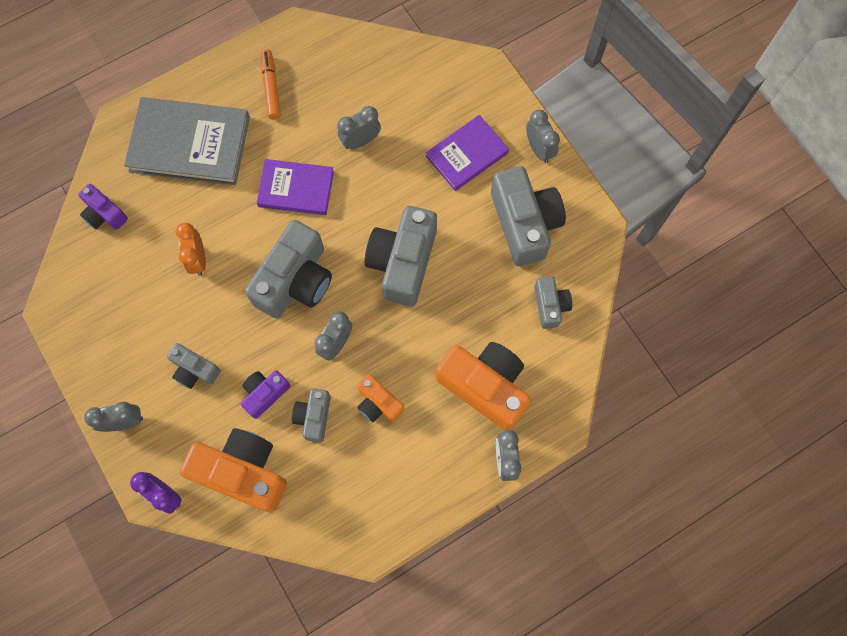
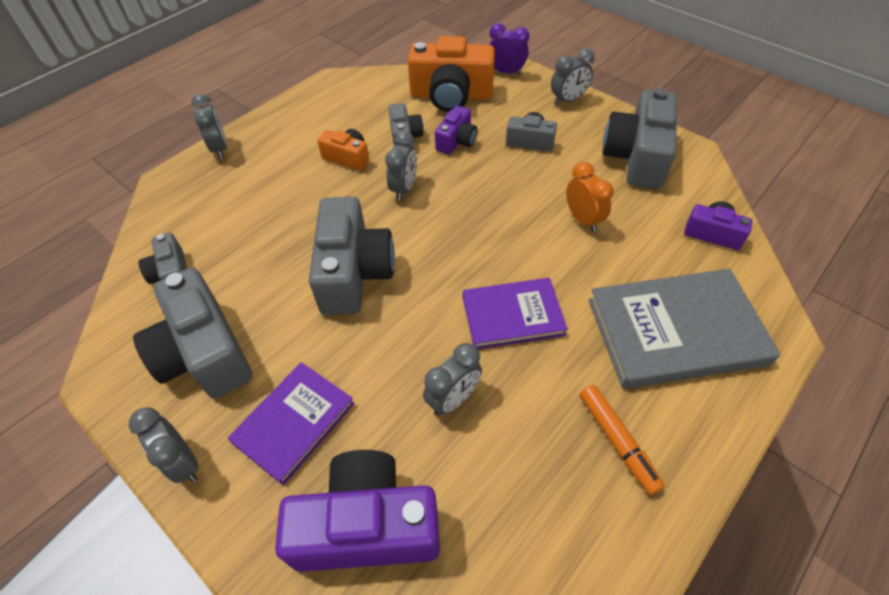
camera: 165 degrees right, 20 degrees down
(295, 280) = (469, 227): grey camera -> grey camera (636, 157)
(433, 85) = (367, 525): none -> purple camera
(485, 386) = (243, 191): orange camera -> none

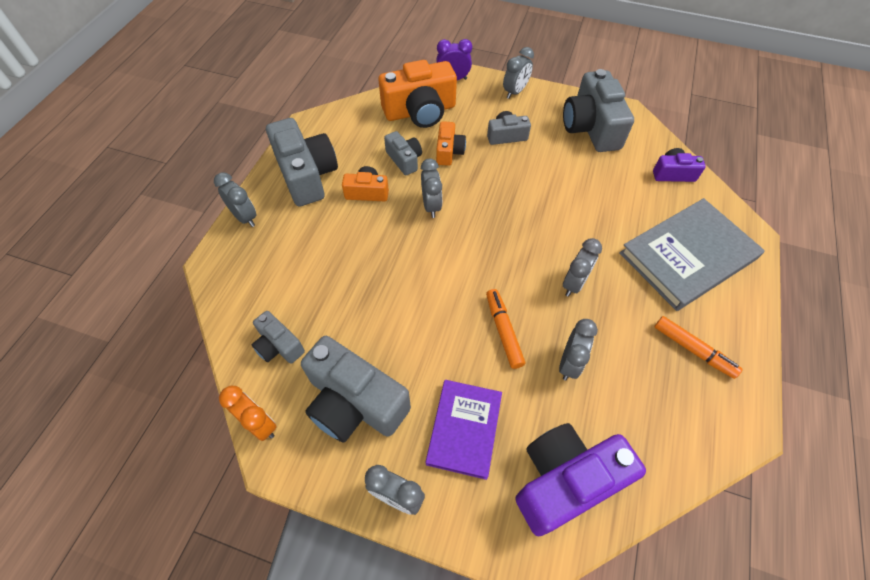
camera: 25 degrees left, 5 degrees up
(353, 272) = (434, 291): grey camera -> grey camera (306, 175)
(400, 338) = (503, 331): none -> orange marker
(456, 141) = (449, 151): purple camera -> orange camera
(512, 315) = (574, 283): purple book -> grey clock
(582, 220) = (581, 190): orange clock -> orange clock (259, 424)

